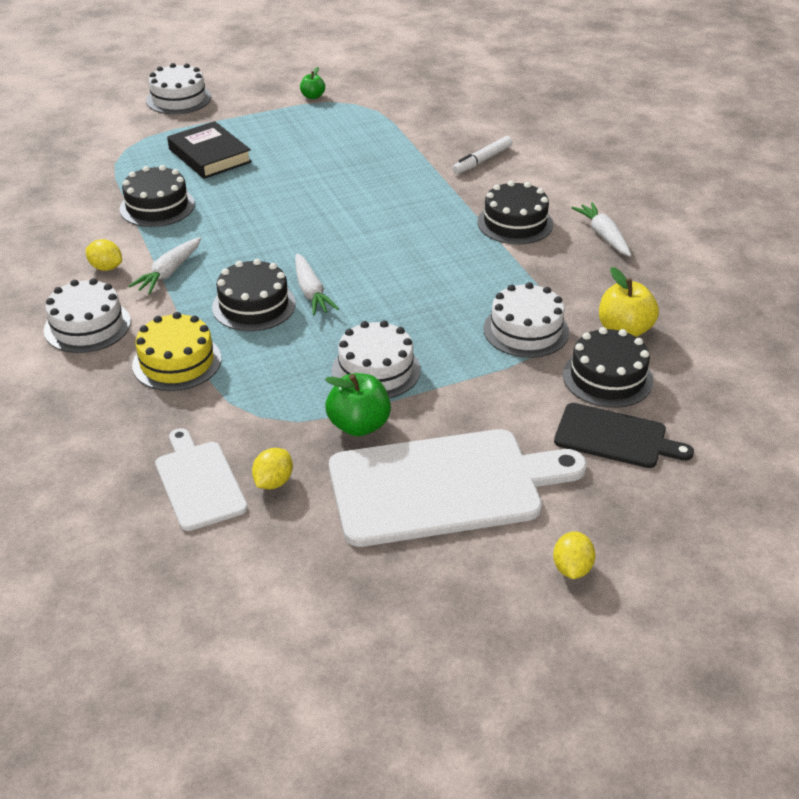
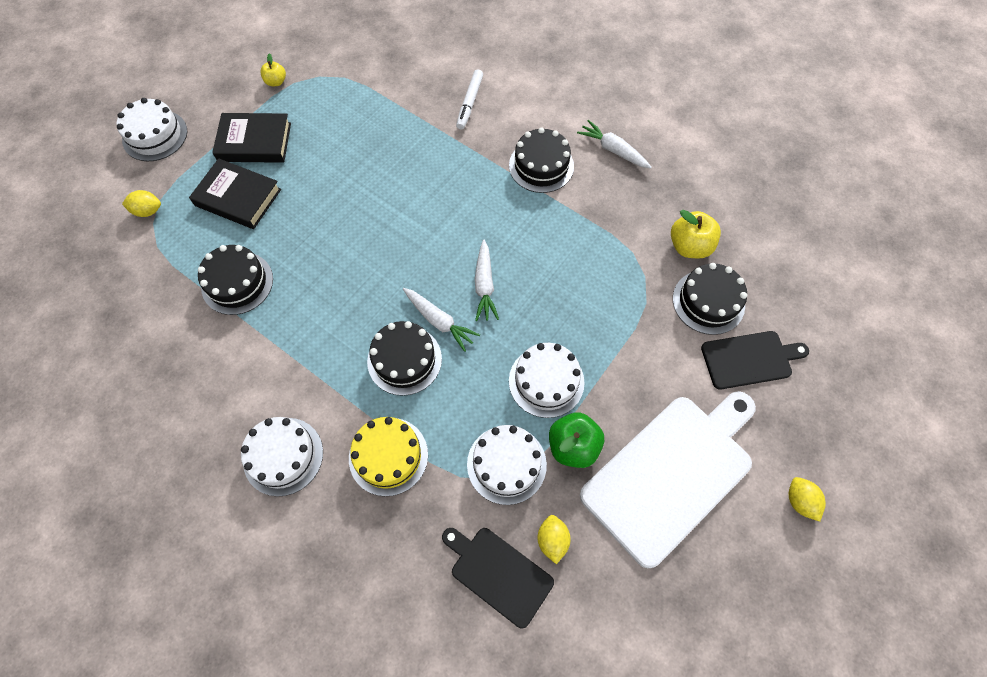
camera: 30 degrees left, 25 degrees up
(106, 267) = (247, 379): yellow lemon -> yellow lemon (148, 211)
(169, 272) = (307, 357): white carrot -> white carrot (484, 285)
(199, 482) = (498, 574): white cutting board -> black cutting board
(257, 127) = (254, 142): none -> black book
(313, 96) = (276, 82): green apple -> yellow apple
(526, 330) = (624, 281): white cake -> white cake (506, 464)

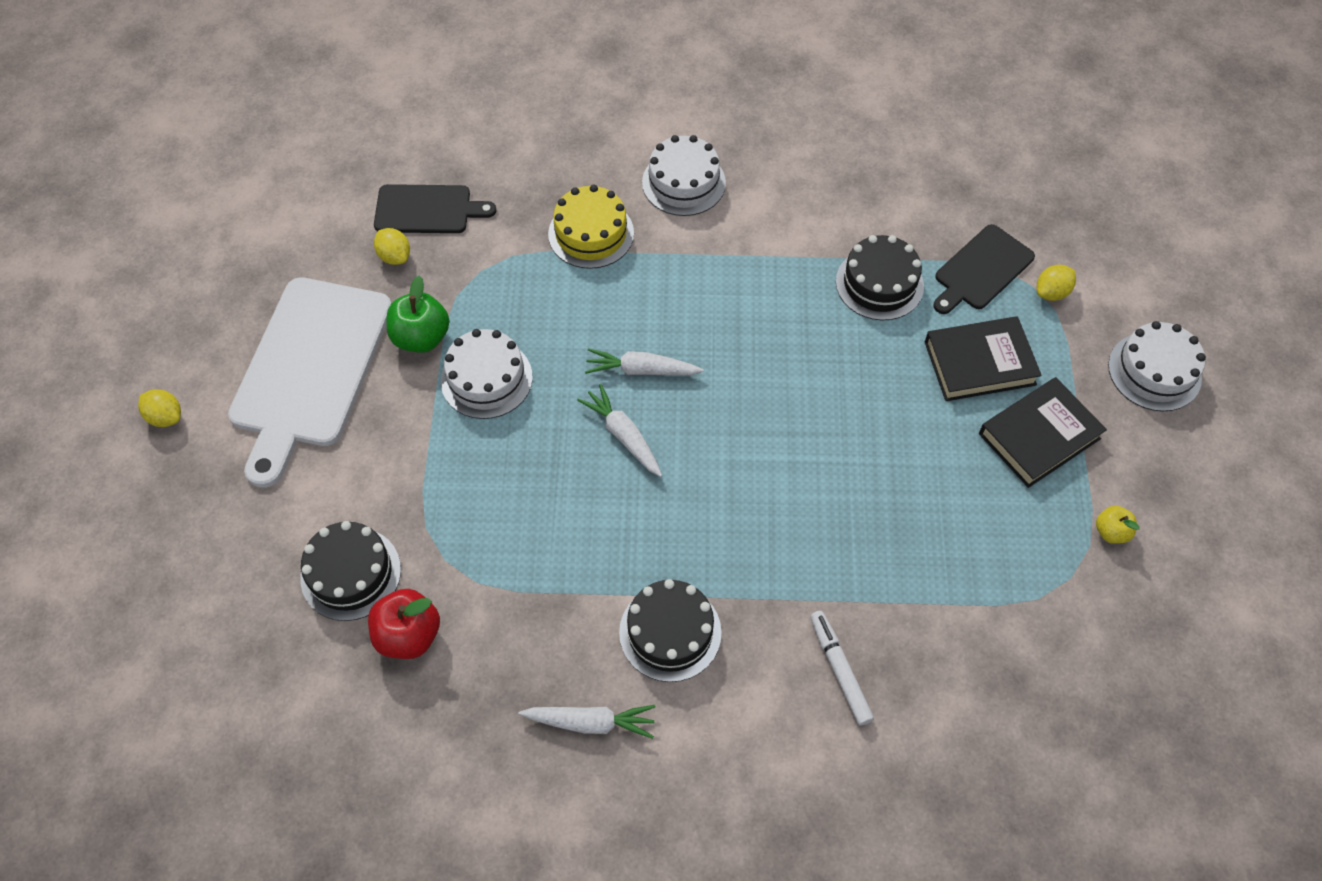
camera: 145 degrees right, 5 degrees down
(404, 360) = (645, 315): black cake -> none
(506, 464) = (476, 288): white cake -> none
(689, 246) = (408, 635): yellow apple -> red apple
(749, 359) = (272, 532): black cutting board -> black cutting board (981, 270)

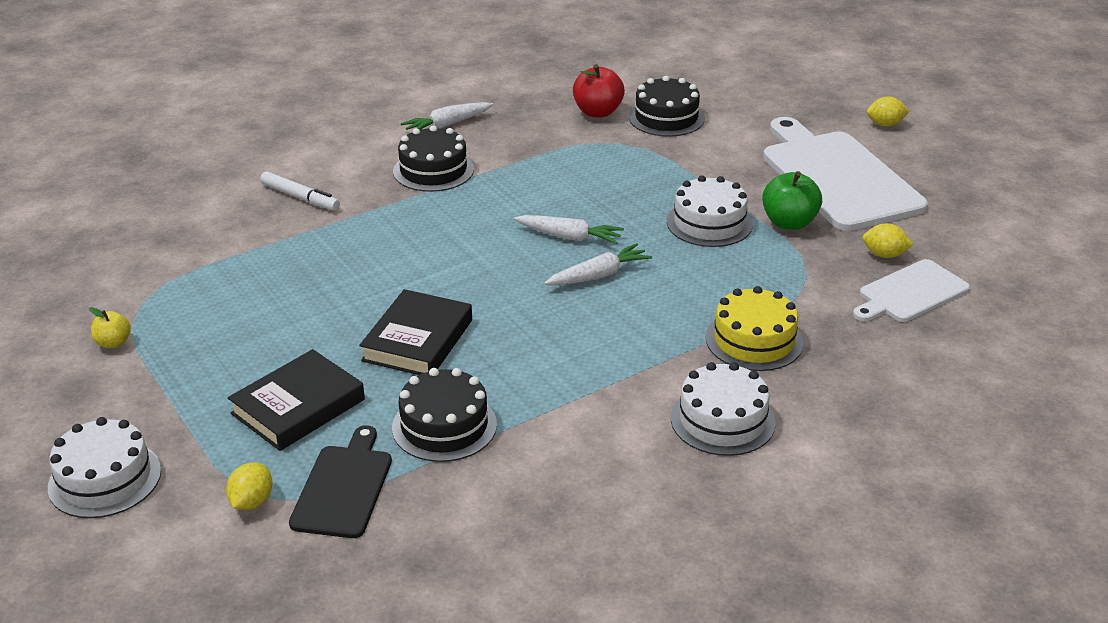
camera: 145 degrees right, 25 degrees down
(427, 209) = (910, 293): black cutting board -> white cutting board
(1039, 436) = (209, 378): black book -> black book (417, 340)

